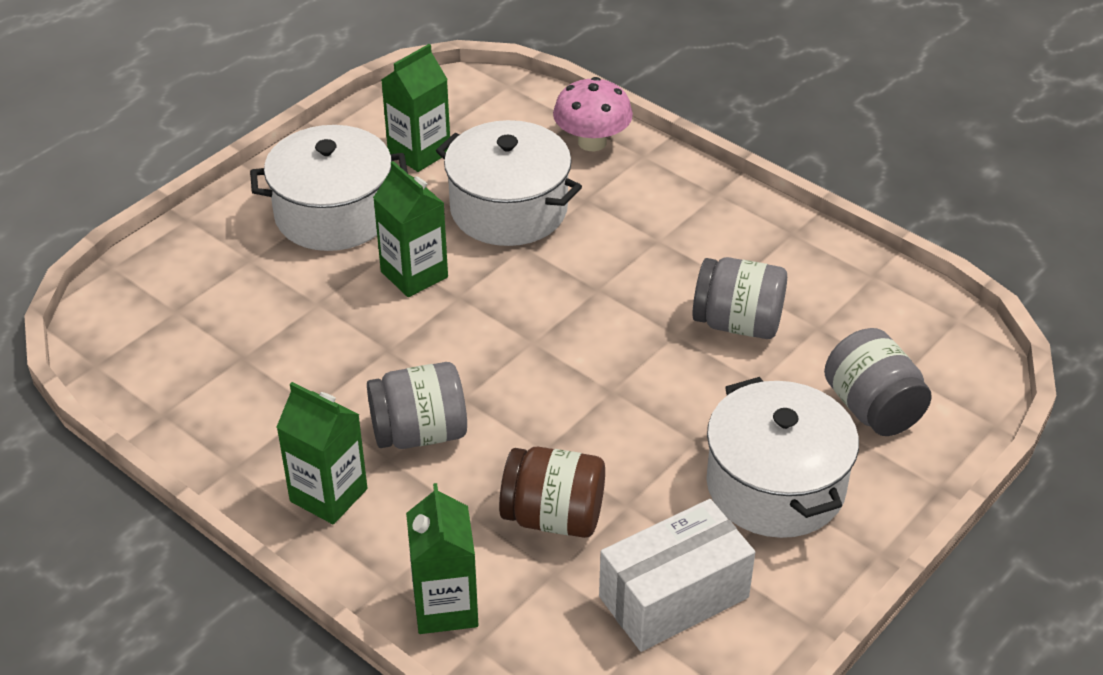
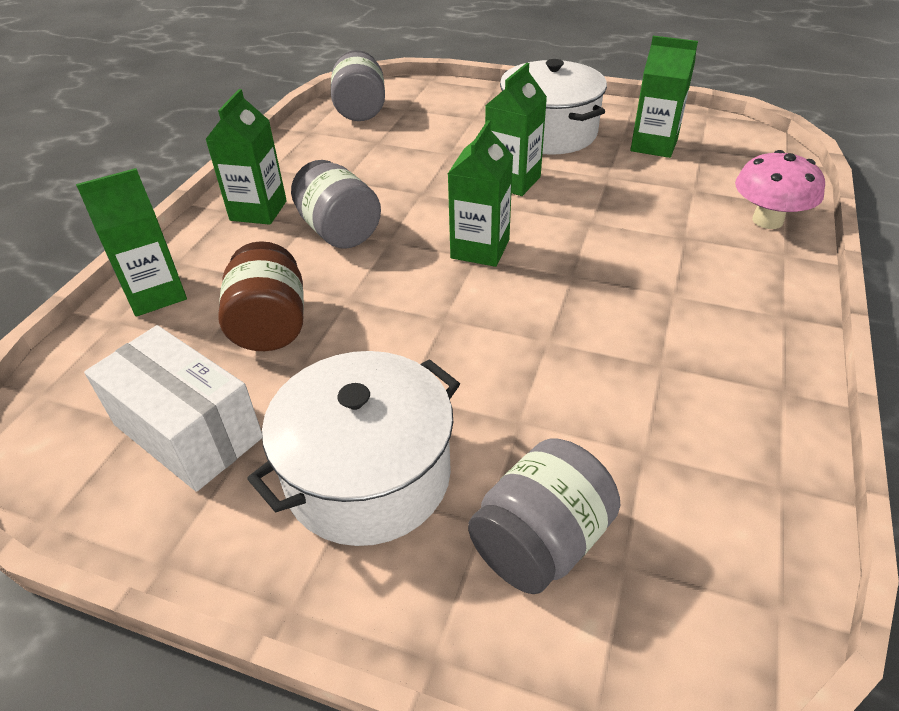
camera: 70 degrees right, 0 degrees up
(508, 209) = (630, 202): white pot -> none
(520, 335) = (480, 249): none -> green carton
(737, 323) = (599, 382): grey jar -> grey jar (360, 110)

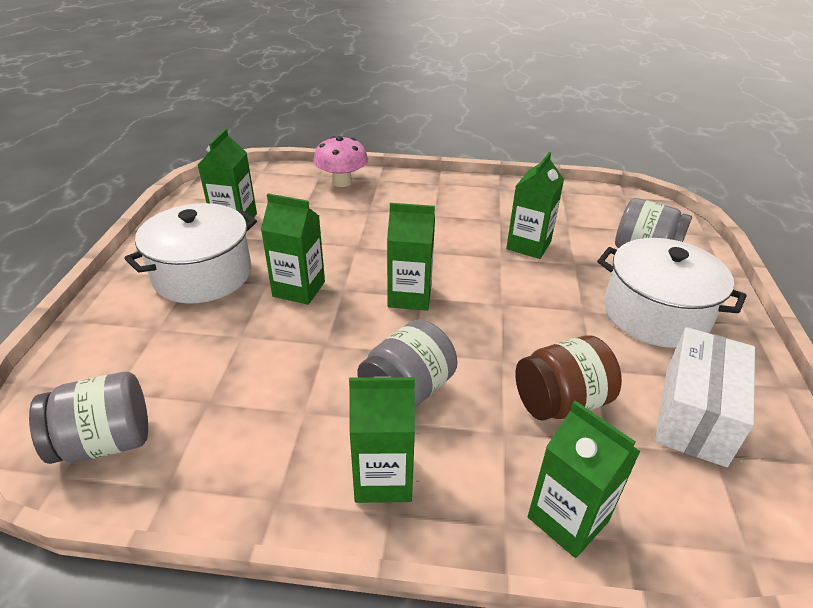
camera: 105 degrees left, 5 degrees down
(578, 379) = (528, 245): none -> green carton

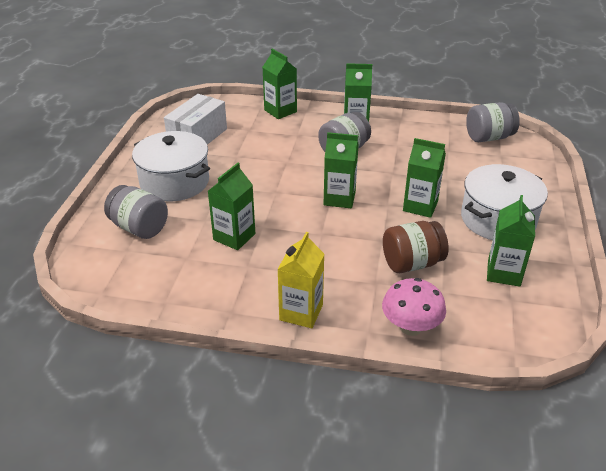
camera: 175 degrees left, 0 degrees up
(437, 188) = (301, 312): none -> yellow carton
(560, 402) = (263, 143): brown jar -> brown jar (412, 263)

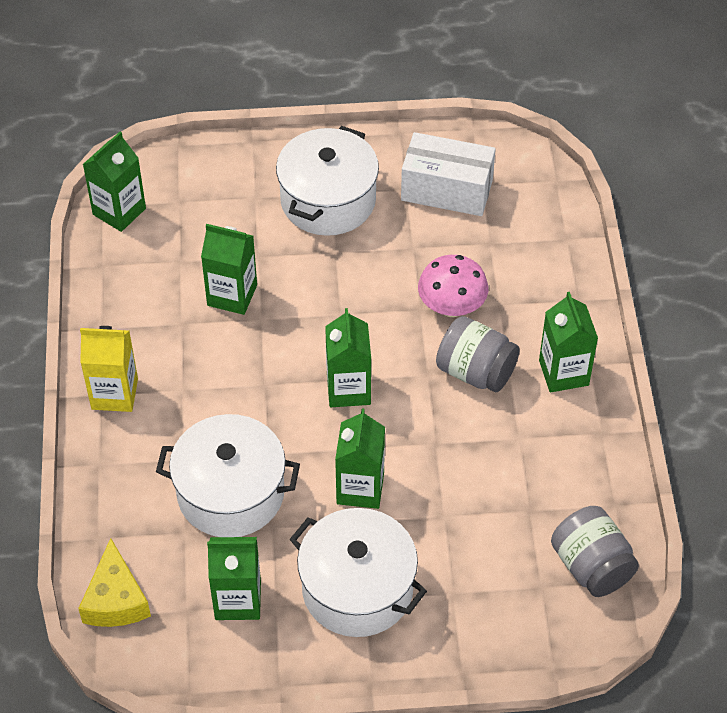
camera: 75 degrees right, 15 degrees up
(139, 228) = (223, 198): grey jar -> none
(280, 111) = (562, 267): green carton -> green carton (119, 211)
(411, 327) = (114, 505): pink mushroom -> pink mushroom (451, 307)
(412, 263) = (231, 493): brown jar -> white pot
(499, 338) = (116, 599): none -> yellow cheese

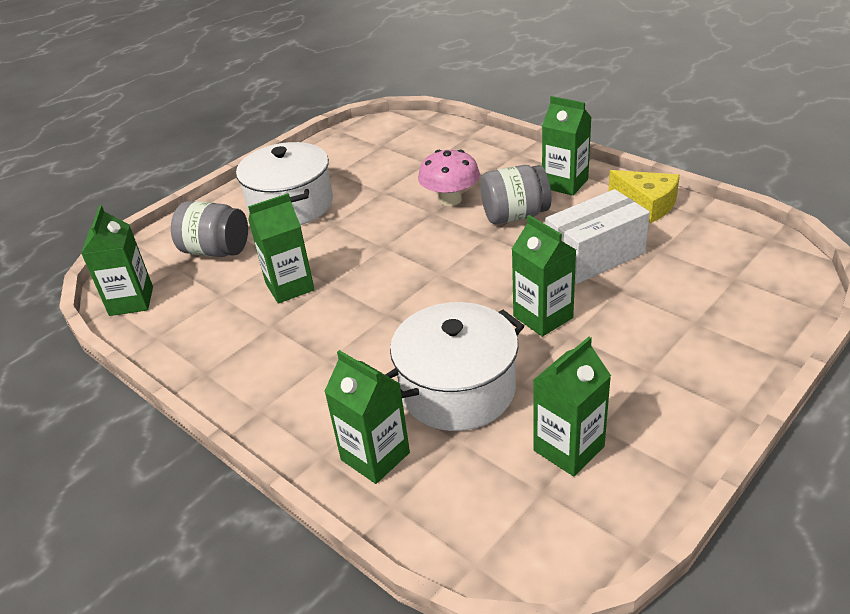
camera: 40 degrees left, 15 degrees down
(114, 394) = (272, 401): yellow carton -> none
(116, 599) = (473, 536): yellow cheese -> yellow cheese (647, 204)
(348, 389) = (449, 276): green carton -> green carton (375, 456)
(357, 588) = (636, 370): white pot -> none
(447, 190) = (363, 159): white box -> white box (594, 256)
(591, 566) = (740, 248): grey jar -> grey jar (216, 250)

